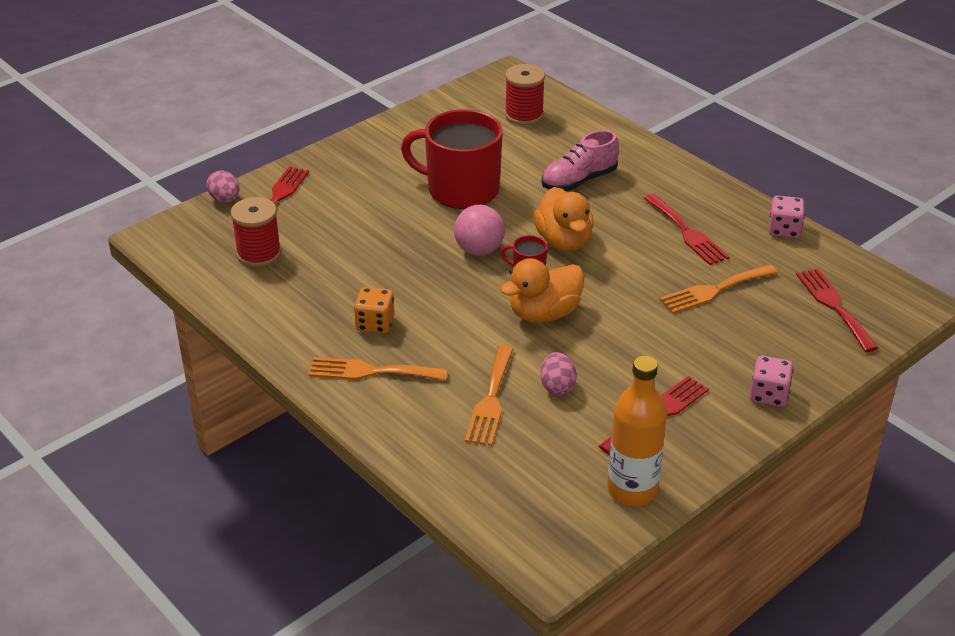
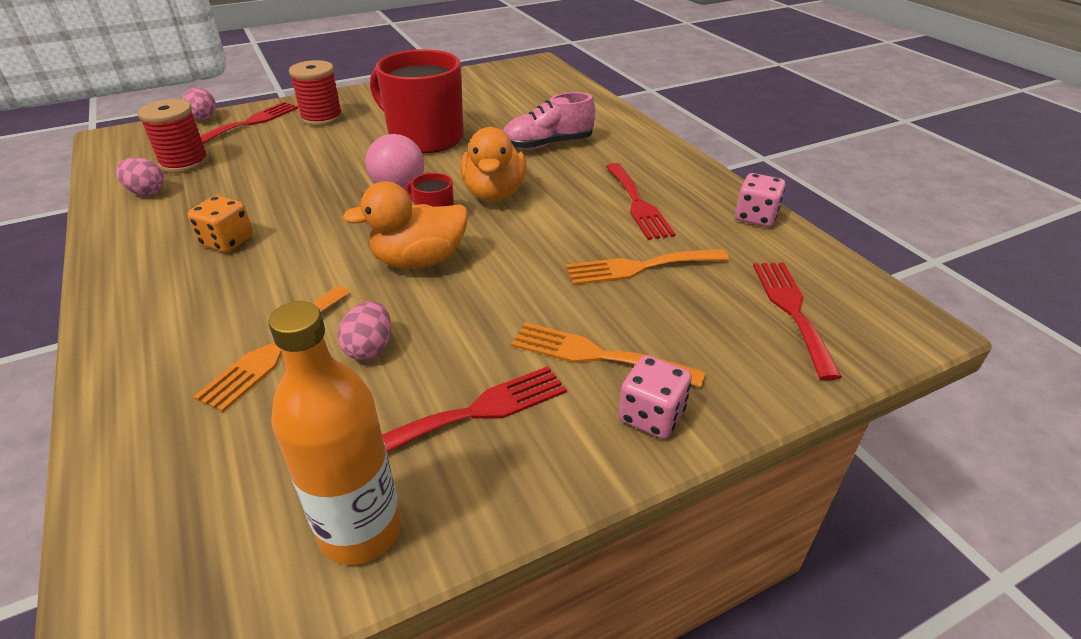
camera: 15 degrees right, 0 degrees up
(256, 290) = (146, 192): none -> pink egg
(371, 371) = (172, 290): orange fork -> orange fork (596, 355)
(524, 115) = (530, 91): red spool -> red spool (322, 118)

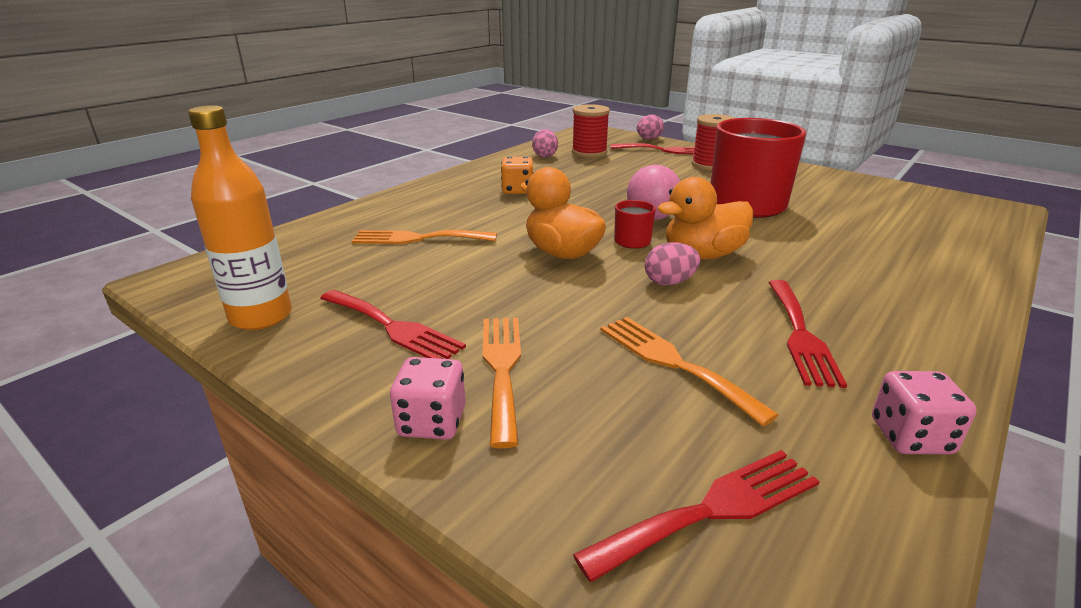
camera: 65 degrees right, 10 degrees down
(369, 348) = (440, 267): pink egg -> pink egg (669, 282)
(548, 144) = (836, 256): pink shoe -> none
(638, 204) = (800, 335): red fork -> red fork turned 45 degrees counterclockwise

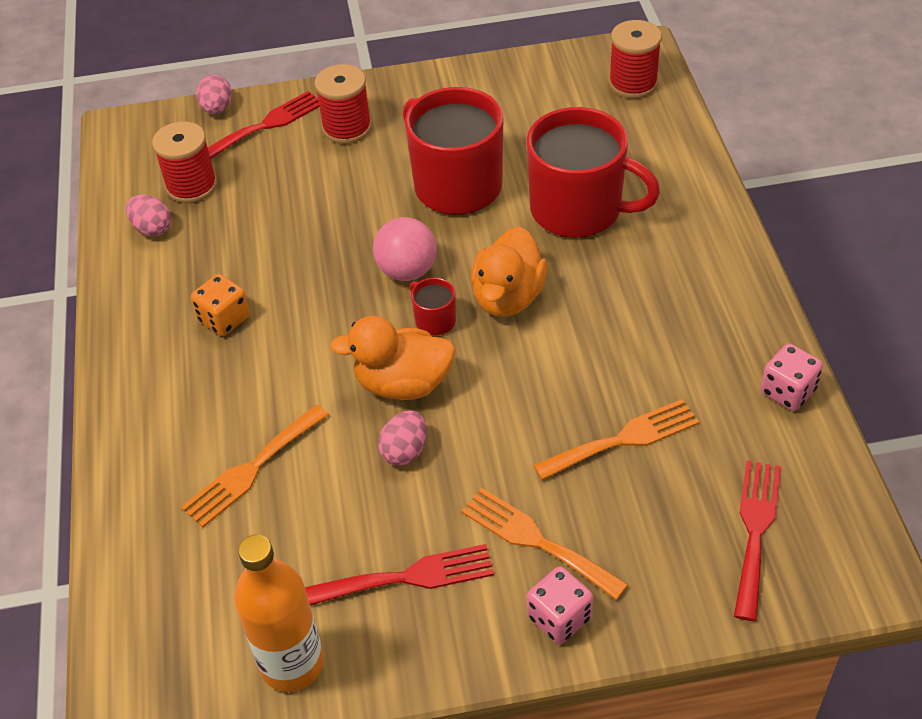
camera: 45 degrees left, 20 degrees up
(669, 282) = (525, 354): pink egg -> pink egg (405, 451)
(674, 363) = (623, 439): orange fork -> orange fork turned 150 degrees clockwise
(800, 335) = (661, 344): red fork -> none
(829, 246) = (579, 210): none -> red mug
(971, 217) = (633, 83): none -> red spool

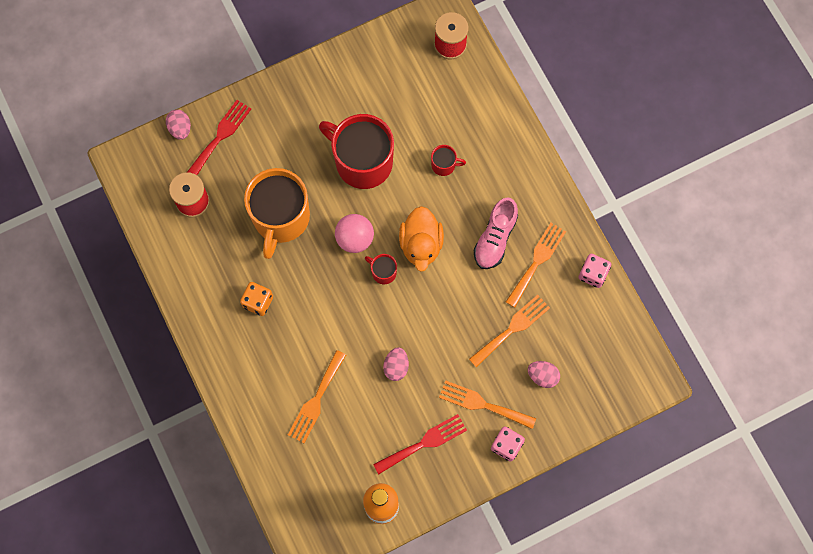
camera: 20 degrees left, 25 degrees up
(152, 228) = (183, 242): pink egg -> pink egg (542, 376)
(307, 227) = (280, 218): none -> orange mug
(347, 128) = (275, 127): red spool -> none
(403, 384) = (380, 322): orange duck -> none
(579, 210) = (444, 165): red mug -> red mug, size x0.42
(631, 312) = (495, 238): none -> pink shoe
(693, 355) = (537, 261): none -> orange fork
(755, 530) = (592, 368): red fork -> none

